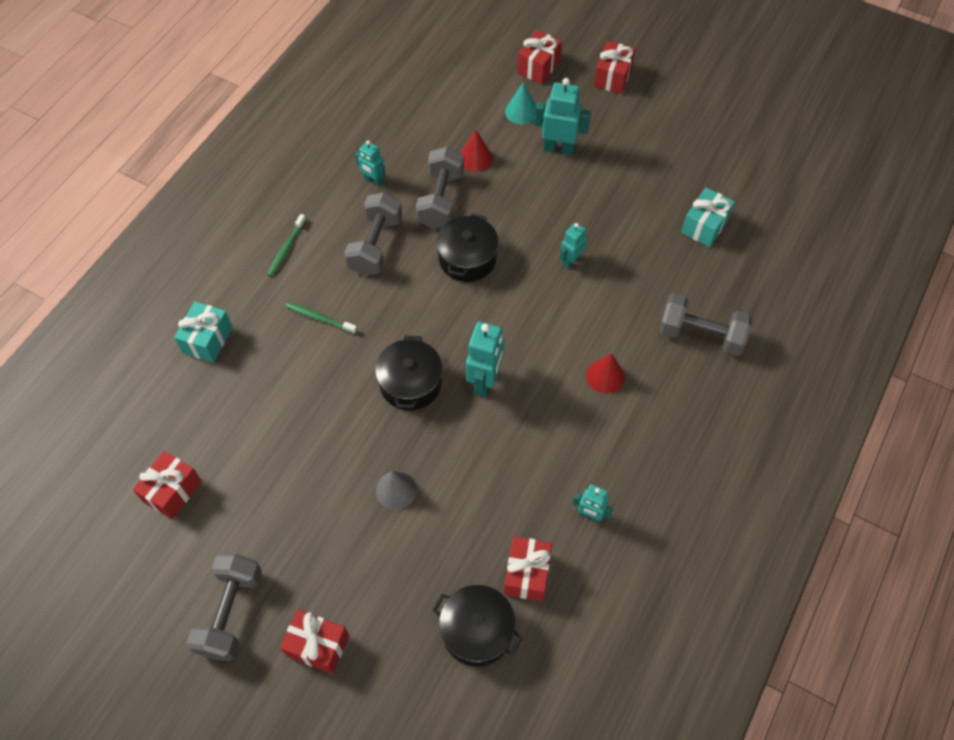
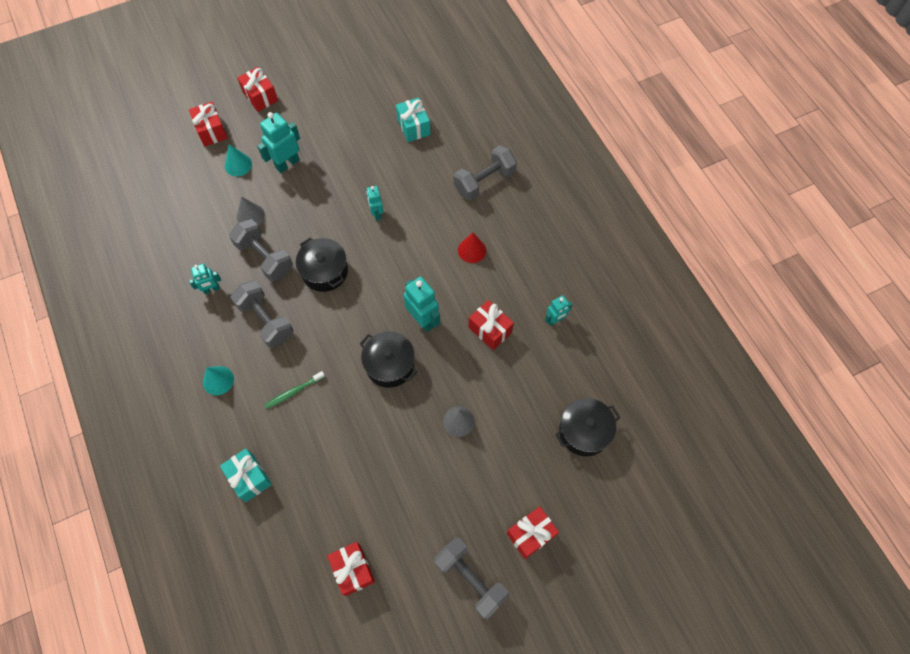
camera: 55 degrees left, 5 degrees up
(286, 249) = (218, 380): green toothbrush -> turquoise cone
(475, 158) = (250, 215): red cone -> grey cone
(527, 574) = (567, 380): red gift -> red gift (490, 330)

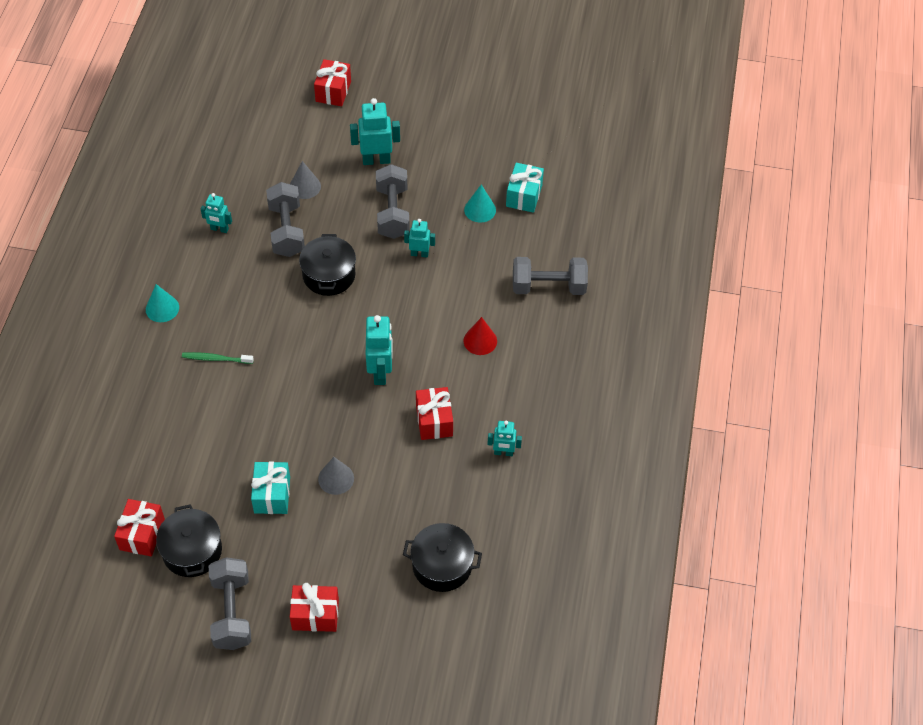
camera: 35 degrees right, 10 degrees down
(238, 165) = (332, 135): turquoise cone -> turquoise cone (480, 210)
(249, 478) = (122, 403): turquoise gift -> turquoise gift (272, 495)
(260, 96) = (403, 85): red gift -> none
(266, 320) = (242, 284): grey dumbbell -> grey dumbbell (392, 212)
(377, 214) = (419, 254): turquoise robot -> turquoise robot turned 75 degrees clockwise
(390, 365) = (317, 391): black pot -> black pot (192, 551)

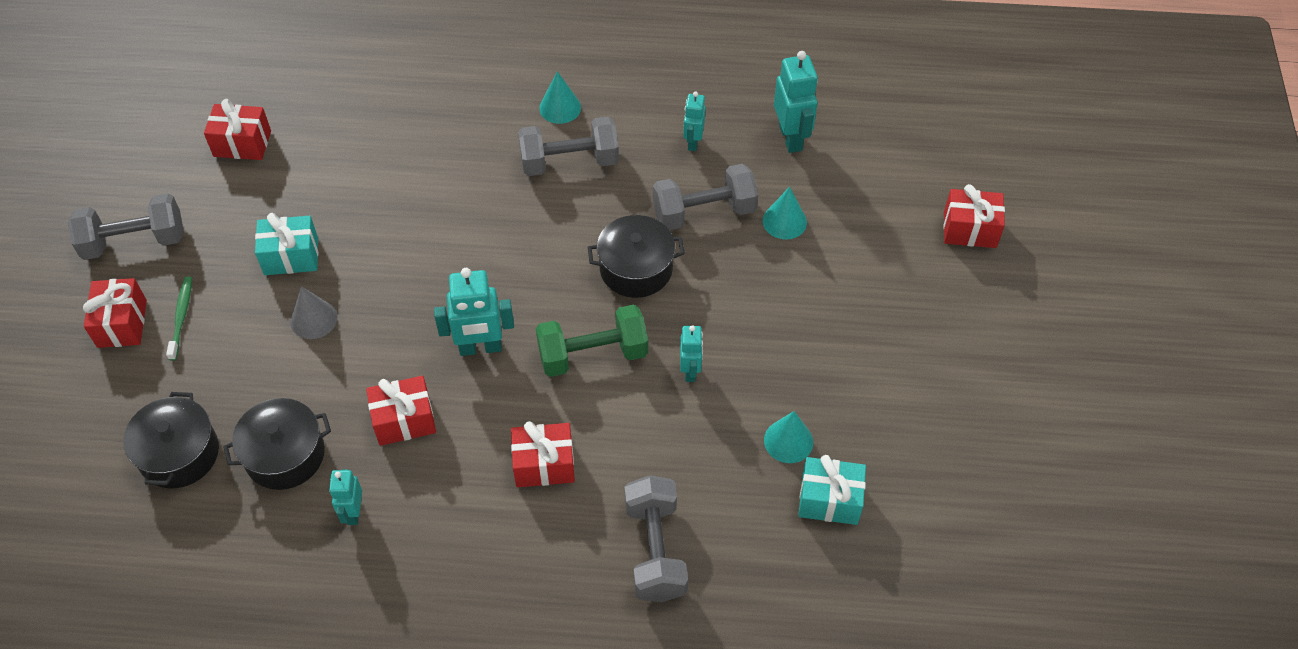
camera: 85 degrees right, 0 degrees up
(192, 551) = (218, 192): black pot -> black pot (285, 455)
(216, 359) = (489, 171): green toothbrush -> green toothbrush (181, 317)
(305, 186) = (784, 221): grey cone -> turquoise cone
(376, 160) = (853, 297): turquoise robot -> turquoise robot (791, 138)
(392, 212) = (759, 329): grey dumbbell -> grey dumbbell (569, 162)
(397, 306) = (593, 354): none -> green dumbbell
(480, 341) = (544, 464): red cone -> red gift

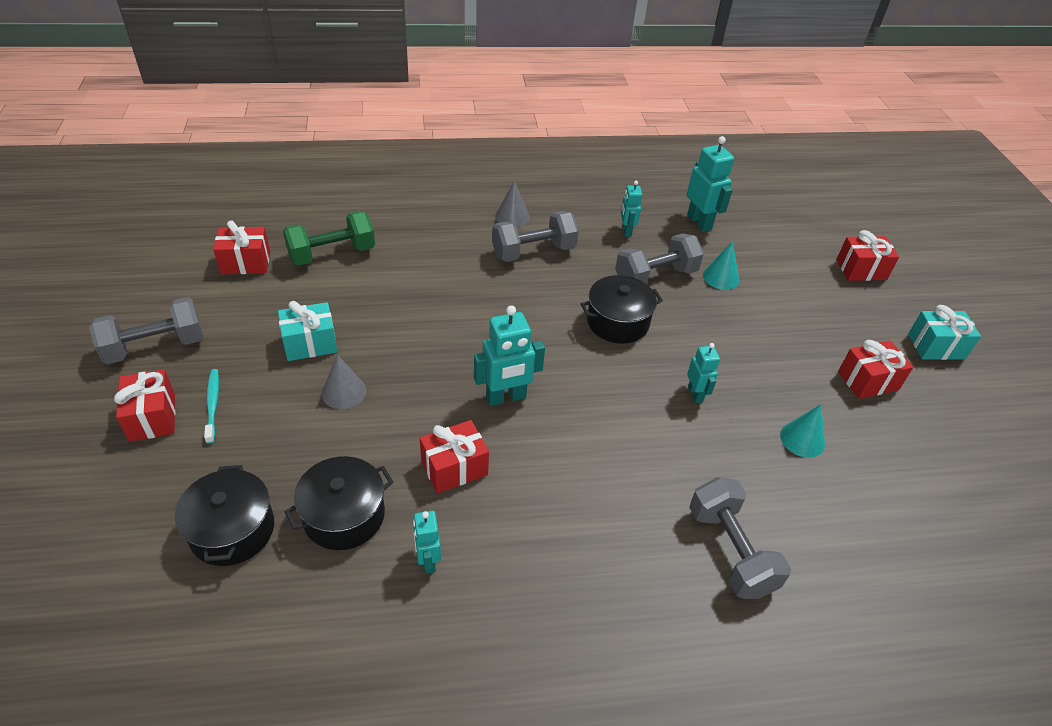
camera: 15 degrees left, 10 degrees down
(181, 317) = (213, 404): green toothbrush -> turquoise toothbrush
(544, 464) = (598, 489): red gift -> red gift (868, 381)
(560, 107) = (512, 216): turquoise cone -> grey cone
(593, 354) = (607, 391): green dumbbell -> green dumbbell (332, 254)
(829, 500) = (860, 483): turquoise gift -> turquoise gift (936, 346)

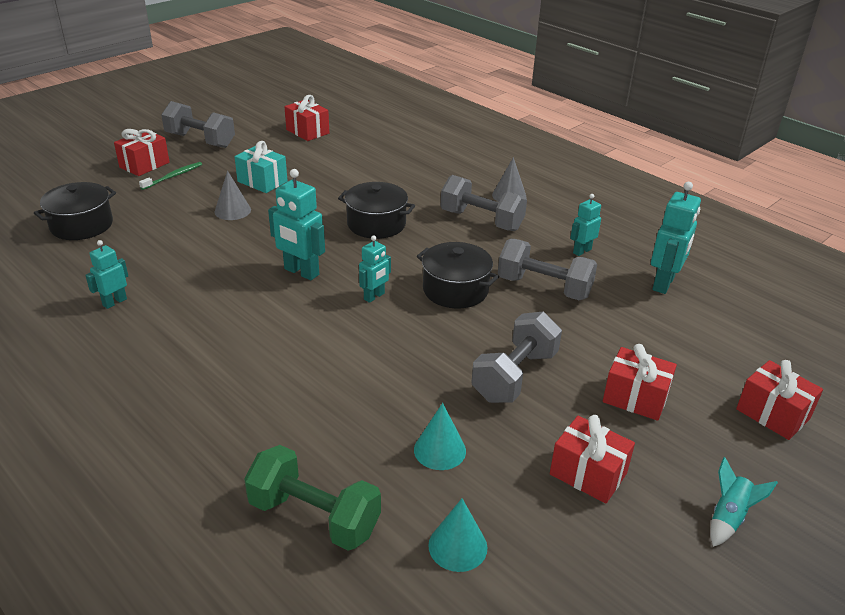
camera: 55 degrees right, 10 degrees down
(213, 404) = (173, 176): turquoise toothbrush -> green toothbrush
(332, 254) = (357, 152): green dumbbell -> green dumbbell (314, 516)
(344, 515) = (125, 256): black pot -> black pot (376, 224)
(454, 468) = (208, 279): red gift -> red gift (635, 398)
(695, 394) = (420, 363): turquoise robot -> turquoise robot (374, 296)
(721, 277) = (602, 323): turquoise cone -> turquoise cone (457, 546)
(730, 551) = (250, 447): grey dumbbell -> grey dumbbell (515, 376)
(936, 346) = (728, 517): turquoise gift -> turquoise rocket

